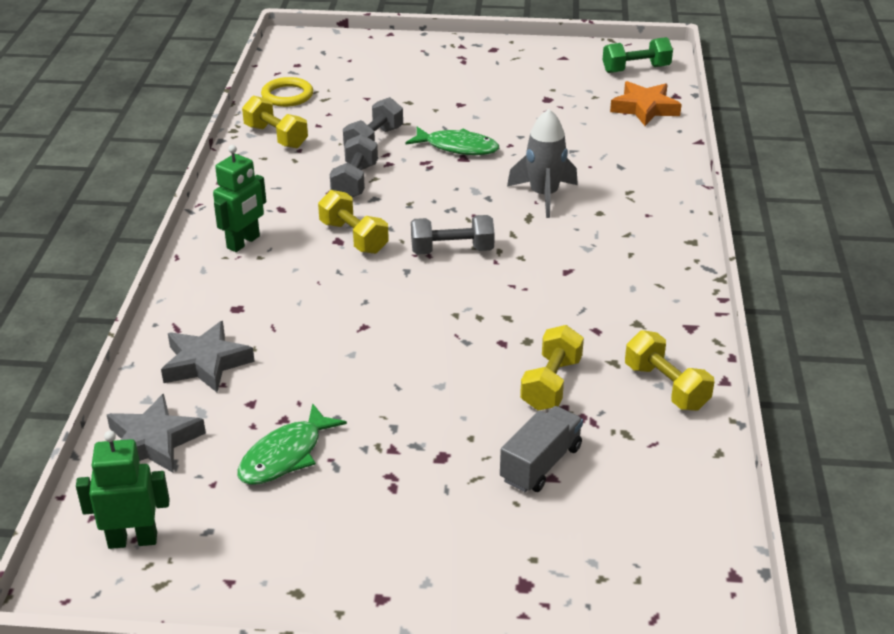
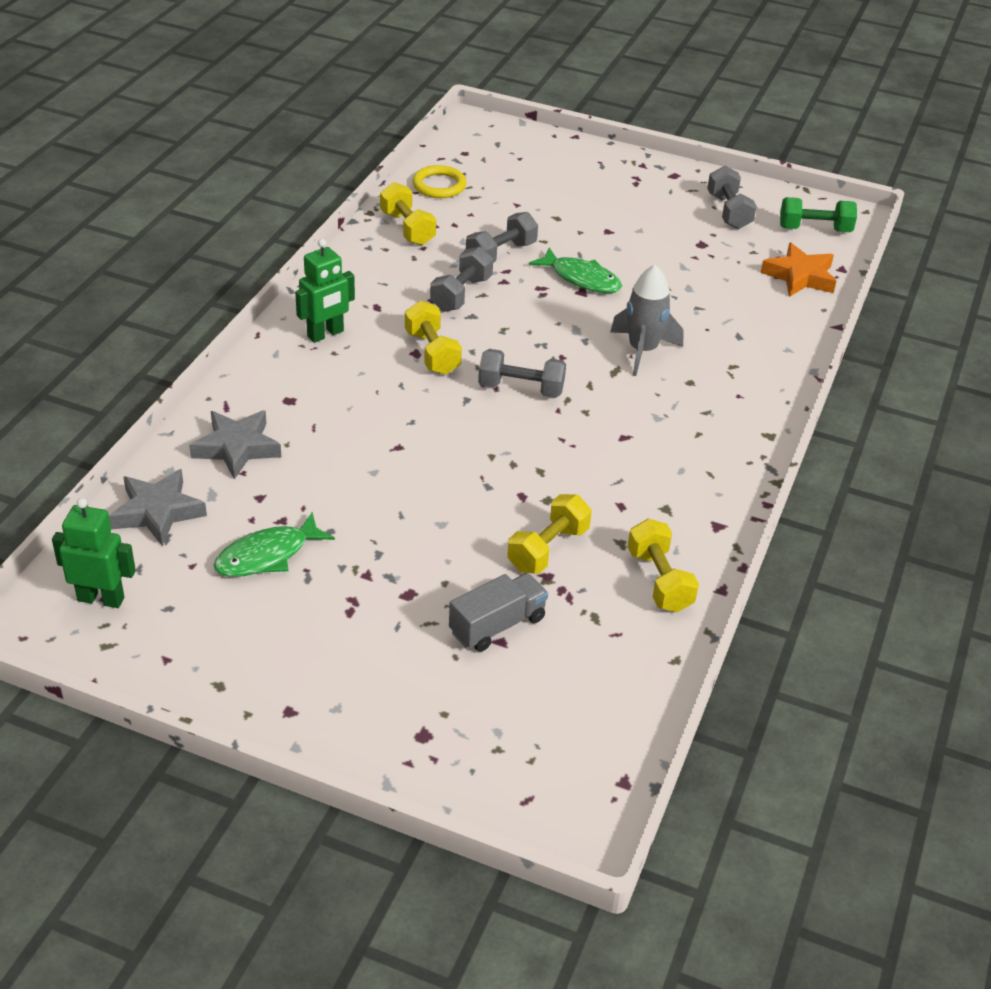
camera: 15 degrees right, 5 degrees up
(556, 69) = (729, 211): none -> grey dumbbell

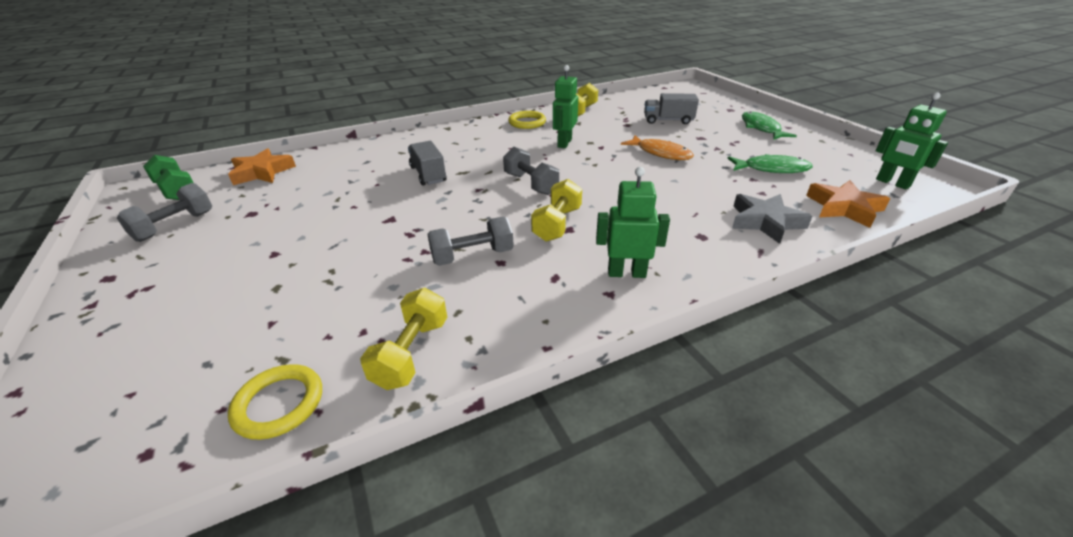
camera: 135 degrees left, 5 degrees down
(157, 512) = (844, 208): grey star -> orange star
(433, 520) = (660, 153): none -> orange fish
(501, 254) = (384, 275): grey dumbbell -> none
(548, 549) = (614, 130): yellow dumbbell -> none
(577, 479) = (564, 143): none -> green robot
(581, 278) = (372, 227): green fish -> green fish (761, 128)
(642, 350) = (428, 174): grey rocket -> grey truck
(690, 503) = (527, 122): none -> yellow ring

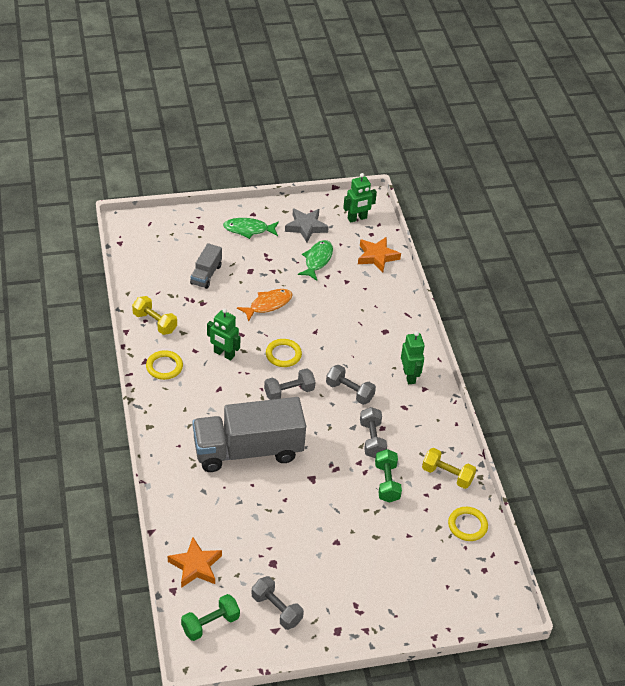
camera: 80 degrees left, 10 degrees up
(387, 283) = (387, 483): none -> green dumbbell
(428, 174) = (248, 450): grey truck -> grey truck, size x2.16
(557, 224) = (349, 391): yellow dumbbell -> grey dumbbell
(589, 172) = (283, 354): none -> yellow ring
(626, 273) = (409, 376): green robot -> green robot turned 150 degrees clockwise
(765, 222) = (380, 297): grey star -> grey star (306, 227)

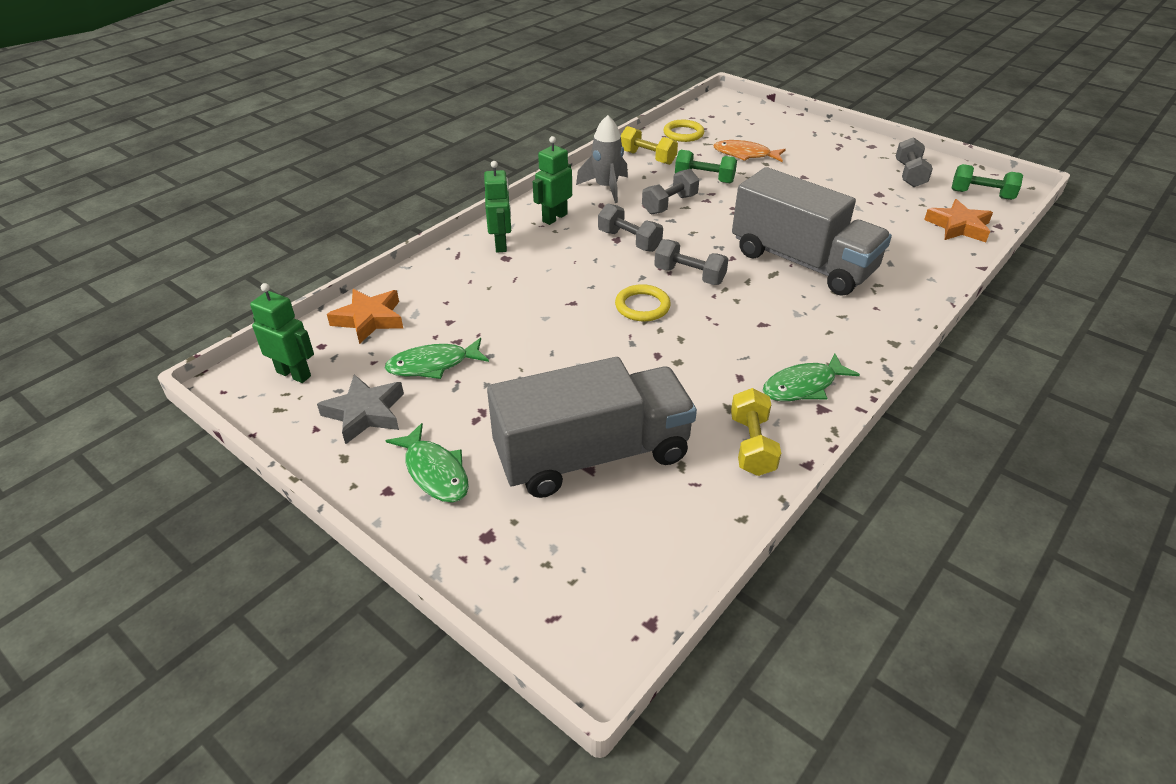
camera: 125 degrees left, 5 degrees down
(164, 367) = (803, 386): yellow ring -> green fish
(206, 274) = (592, 455): grey truck -> grey truck, size x2.16
(224, 354) = (709, 350): green robot -> green robot (501, 244)
(268, 304) = (575, 361): orange fish -> orange fish (745, 154)
(349, 391) = (629, 241): grey dumbbell -> grey dumbbell turned 45 degrees counterclockwise
(387, 483) = (704, 179): green dumbbell -> green dumbbell turned 60 degrees clockwise
(424, 424) = (606, 187): none -> grey rocket
(447, 475) = (647, 158): yellow dumbbell -> yellow dumbbell turned 45 degrees counterclockwise

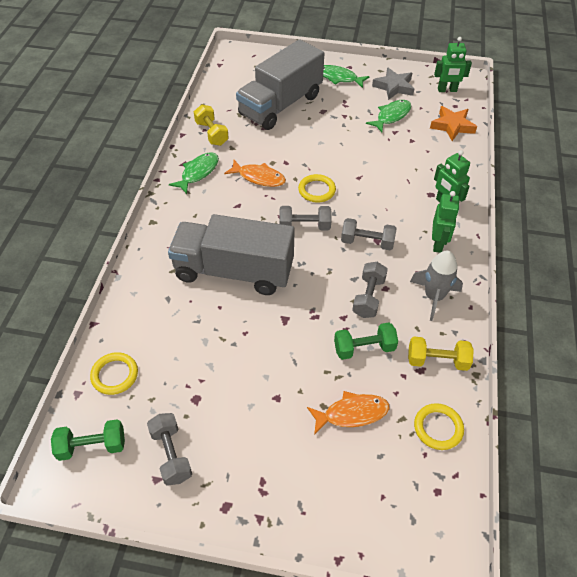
camera: 150 degrees right, 10 degrees up
(712, 348) = (259, 177): none -> orange fish
(958, 226) = (115, 375): orange star -> yellow ring

